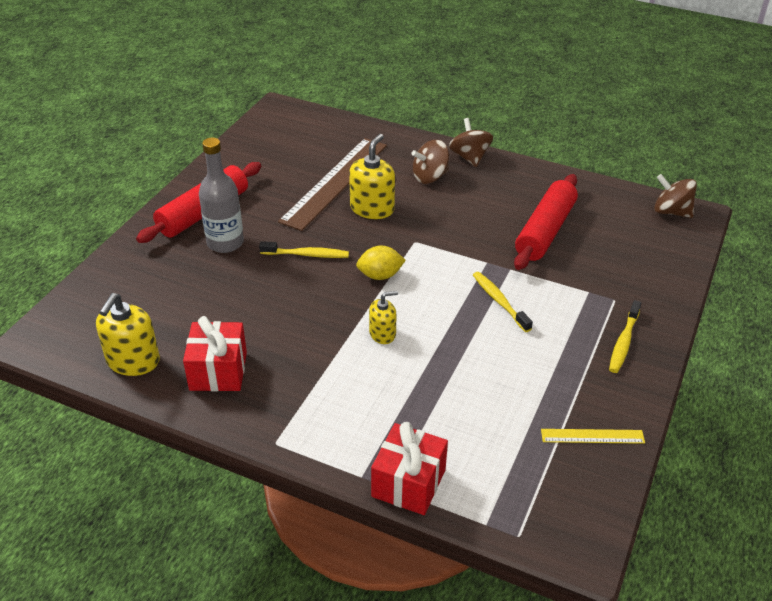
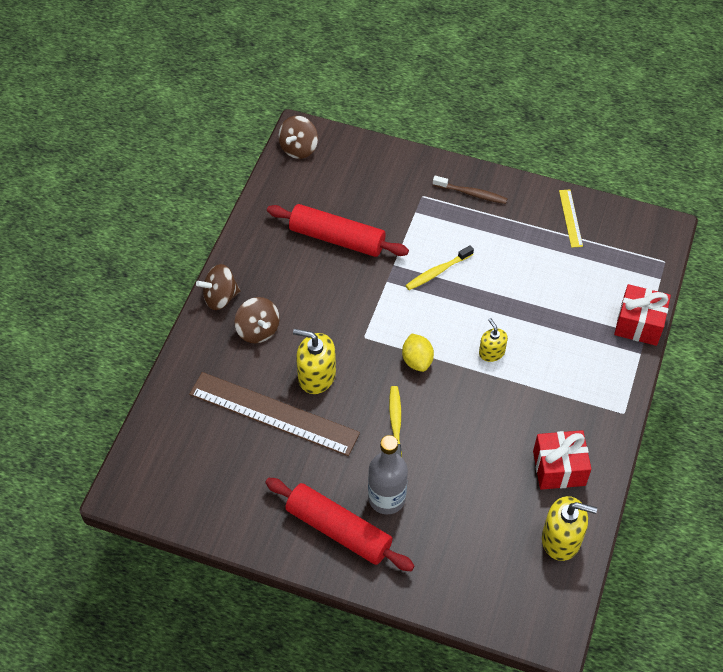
camera: 95 degrees left, 15 degrees up
(623, 342) = (471, 194): yellow toothbrush -> brown toothbrush

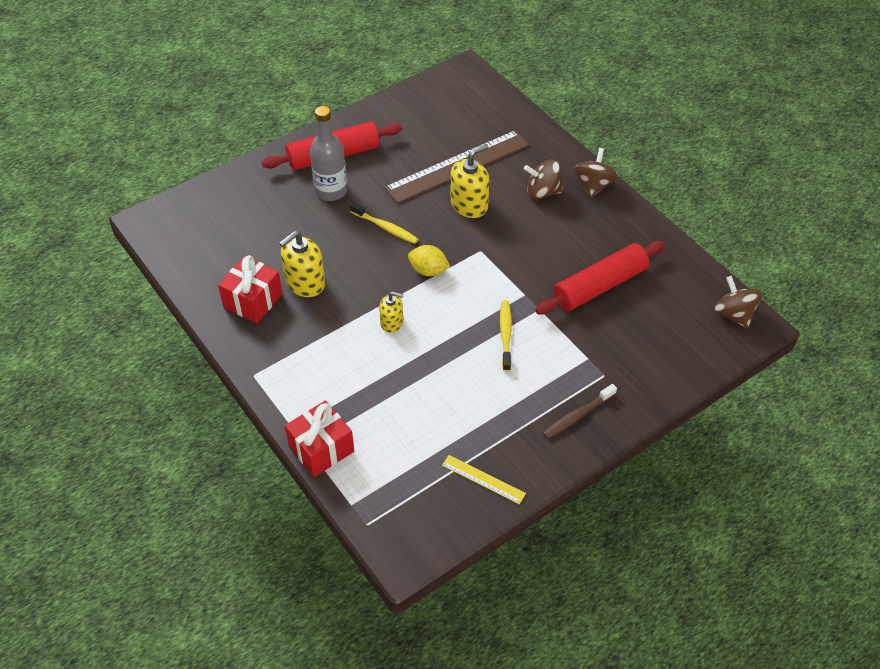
camera: 125 degrees right, 5 degrees down
(561, 539) = (201, 266): yellow soap dispenser -> yellow soap dispenser (305, 282)

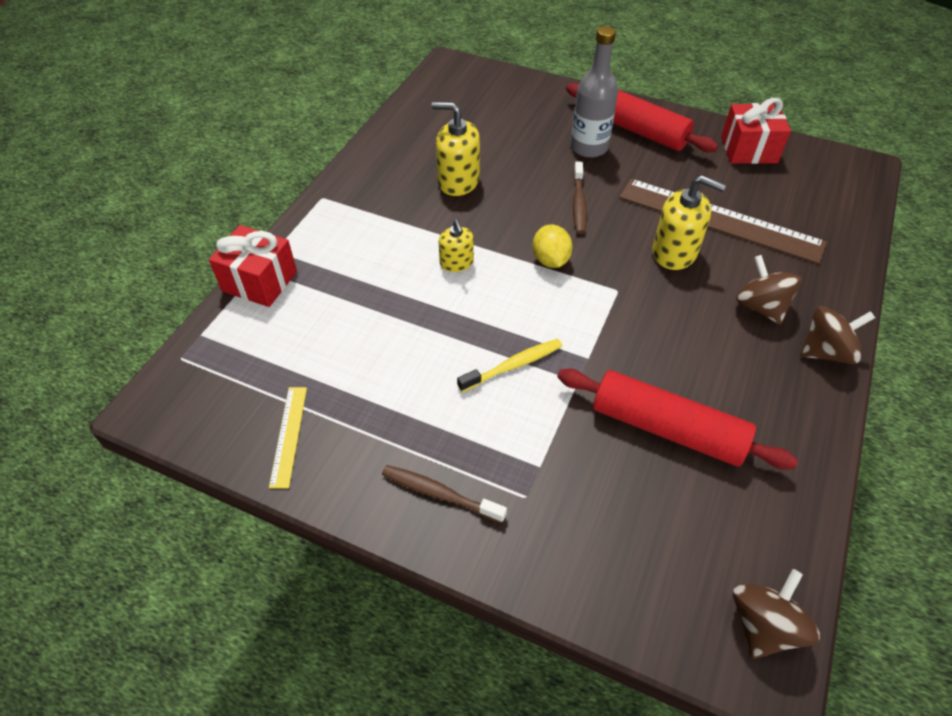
camera: 60 degrees right, 0 degrees up
(253, 300) = (409, 159): red gift -> red gift (748, 149)
(385, 227) = (578, 203): yellow toothbrush -> brown toothbrush

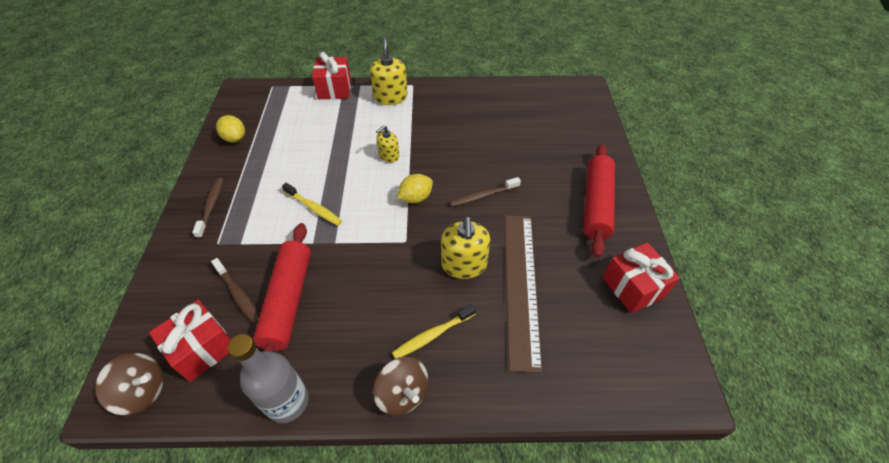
camera: 65 degrees right, 0 degrees up
(288, 435) = (235, 138): yellow ruler -> yellow lemon
(458, 181) = (465, 132): yellow soap dispenser -> yellow soap dispenser (390, 97)
(589, 147) = (551, 184): grey bottle -> grey bottle (287, 401)
(635, 483) = (238, 294): none -> brown toothbrush
(713, 540) = (202, 348): none -> red gift
(760, 307) = (432, 335): brown spinning top -> yellow toothbrush

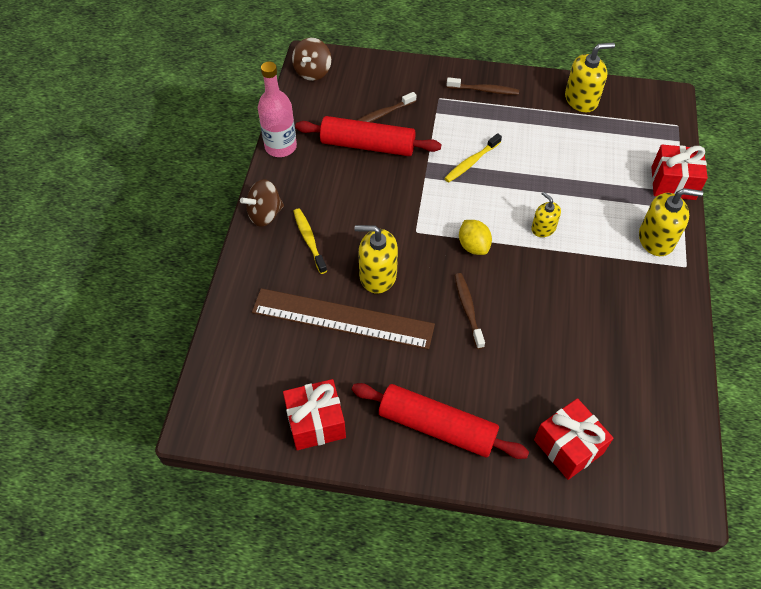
camera: 100 degrees right, 5 degrees up
(202, 348) = (337, 98): red gift -> red gift (568, 446)
(235, 138) = (581, 99): yellow lemon -> yellow soap dispenser
(287, 401) = (280, 147): grey bottle -> pink bottle

